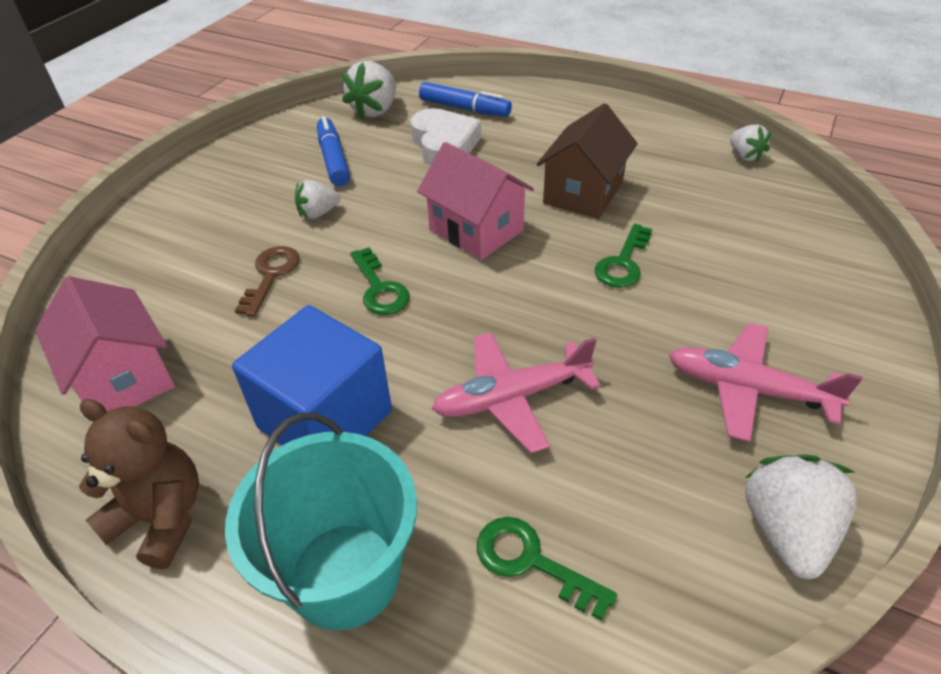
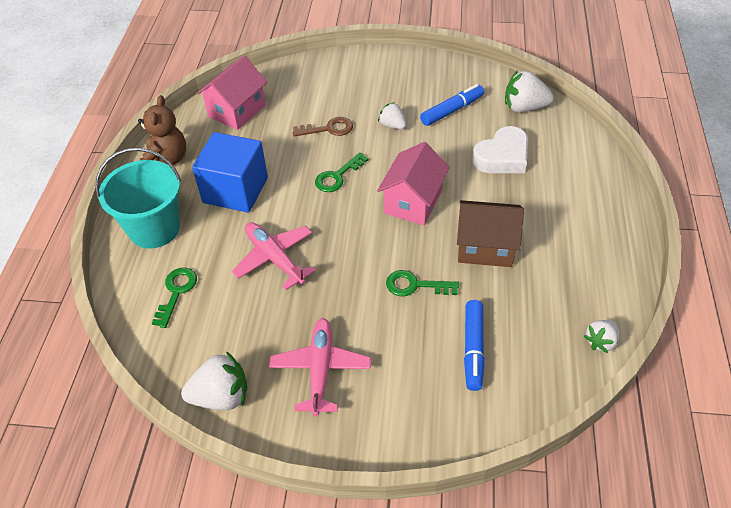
camera: 70 degrees right, 5 degrees up
(464, 109) = (558, 152): blue marker -> blue marker (473, 348)

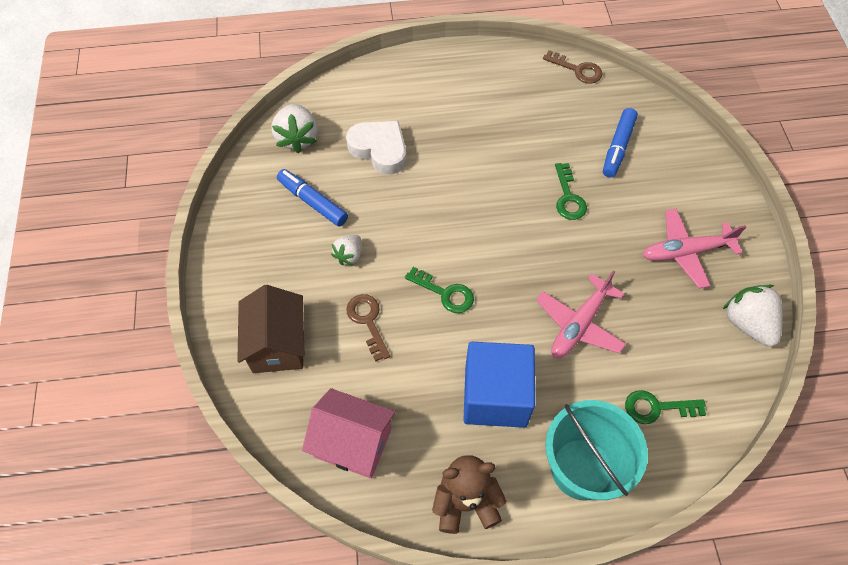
camera: 105 degrees left, 10 degrees up
(413, 202) = (464, 216): pink house -> none
(473, 348) = (618, 147): blue marker -> blue marker turned 120 degrees clockwise
(485, 247) = (505, 151): brown house -> brown house (277, 344)
(600, 341) = (577, 70): white strawberry -> brown key

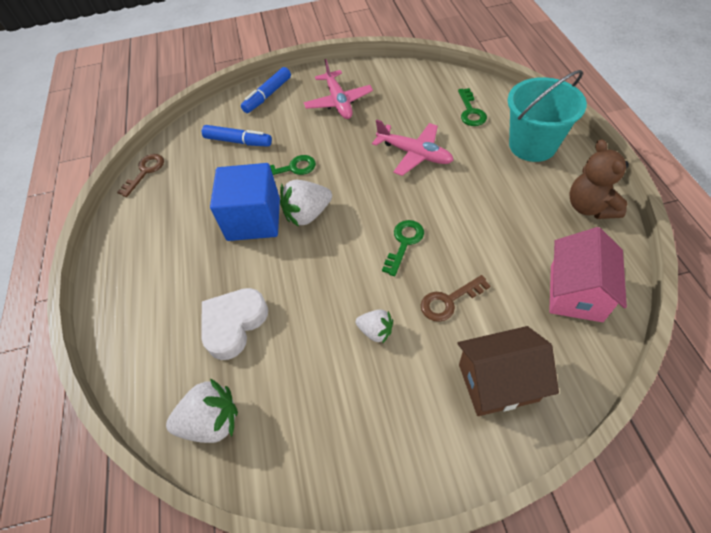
camera: 90 degrees left, 5 degrees down
(313, 202) = (309, 383): blue marker -> blue marker (268, 95)
(495, 396) = (493, 198): blue cube -> blue cube (254, 219)
(748, 324) = (393, 73): white strawberry -> white strawberry (307, 214)

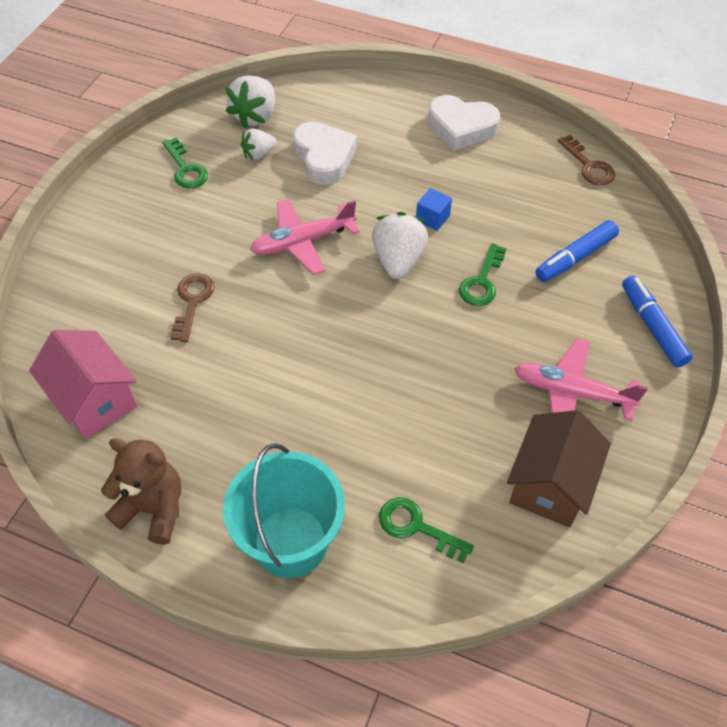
camera: 120 degrees right, 0 degrees up
(140, 257) = (461, 127): none -> white heart
(254, 219) = (432, 218): blue cube -> blue cube, size x0.41
(375, 331) = (221, 237): white strawberry -> white strawberry (259, 154)
(404, 243) = (285, 312): green key -> green key (186, 169)
(414, 154) = (397, 406): pink plane -> pink plane (303, 242)
(498, 382) = (98, 282): brown house -> brown house (550, 485)

